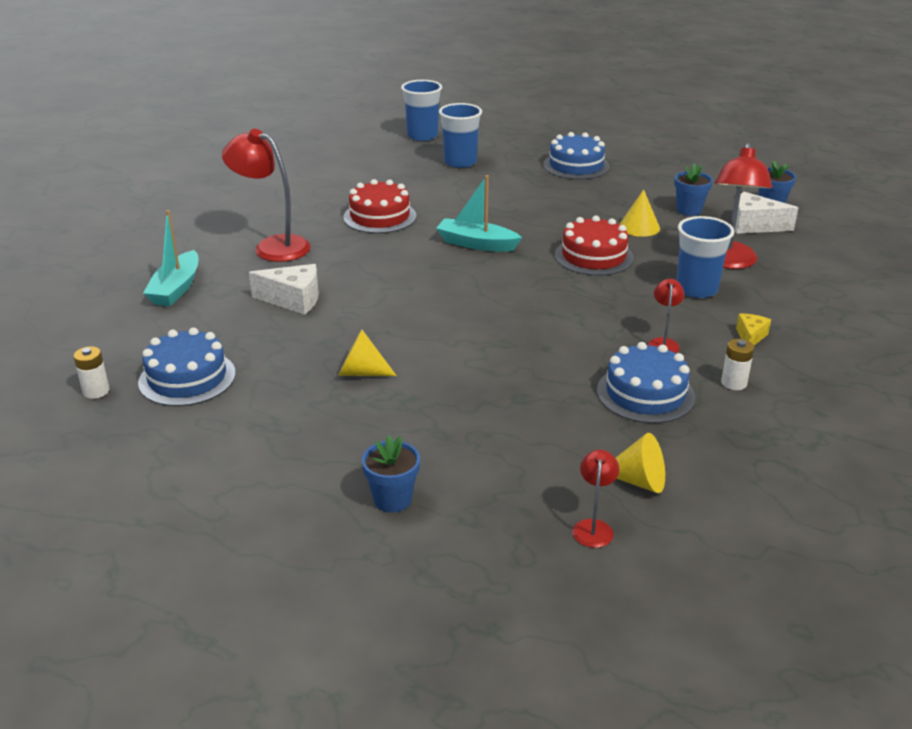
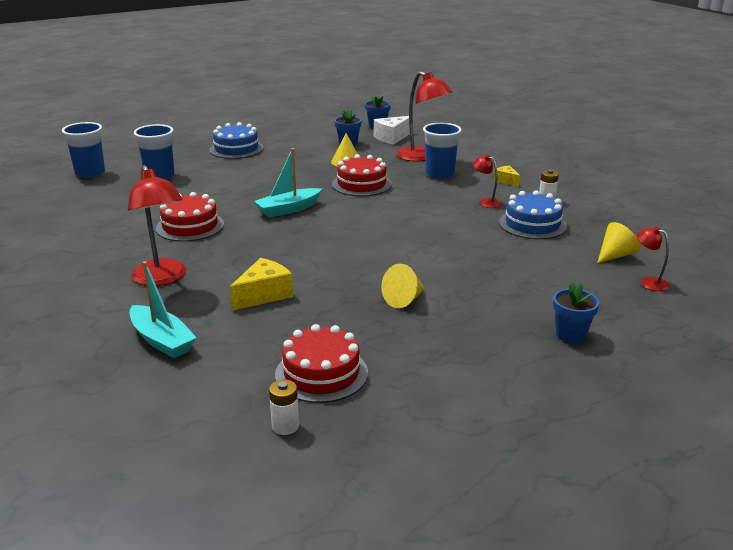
camera: 55 degrees left, 5 degrees down
(187, 378) = (321, 373): blue cake -> red cake
(272, 246) = (162, 279): red lamp -> red lamp turned 90 degrees counterclockwise
(293, 300) = (264, 295): white cheese -> yellow cheese

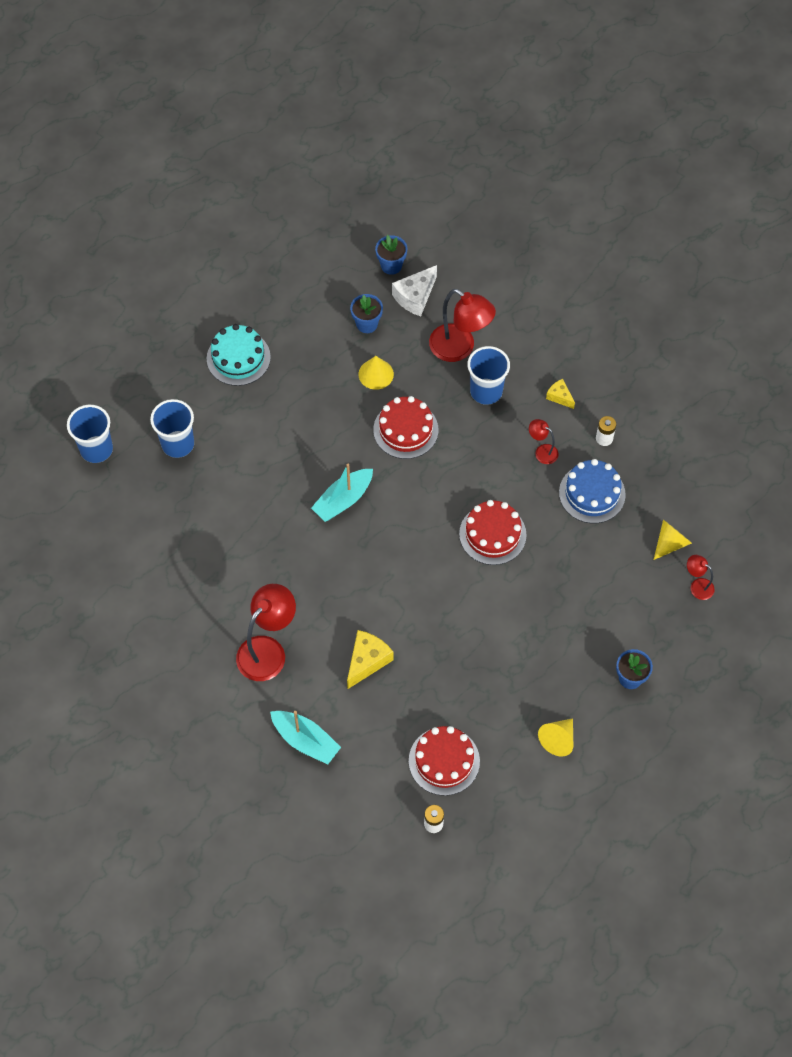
camera: 10 degrees left, 35 degrees up
(162, 279) = (268, 650): red lamp -> red lamp turned 105 degrees counterclockwise
(190, 226) = (255, 551): red cake -> red cake (492, 534)
(236, 149) = (238, 358): blue cake -> turquoise cake
(404, 299) = (489, 649): yellow cone -> yellow cone (558, 739)

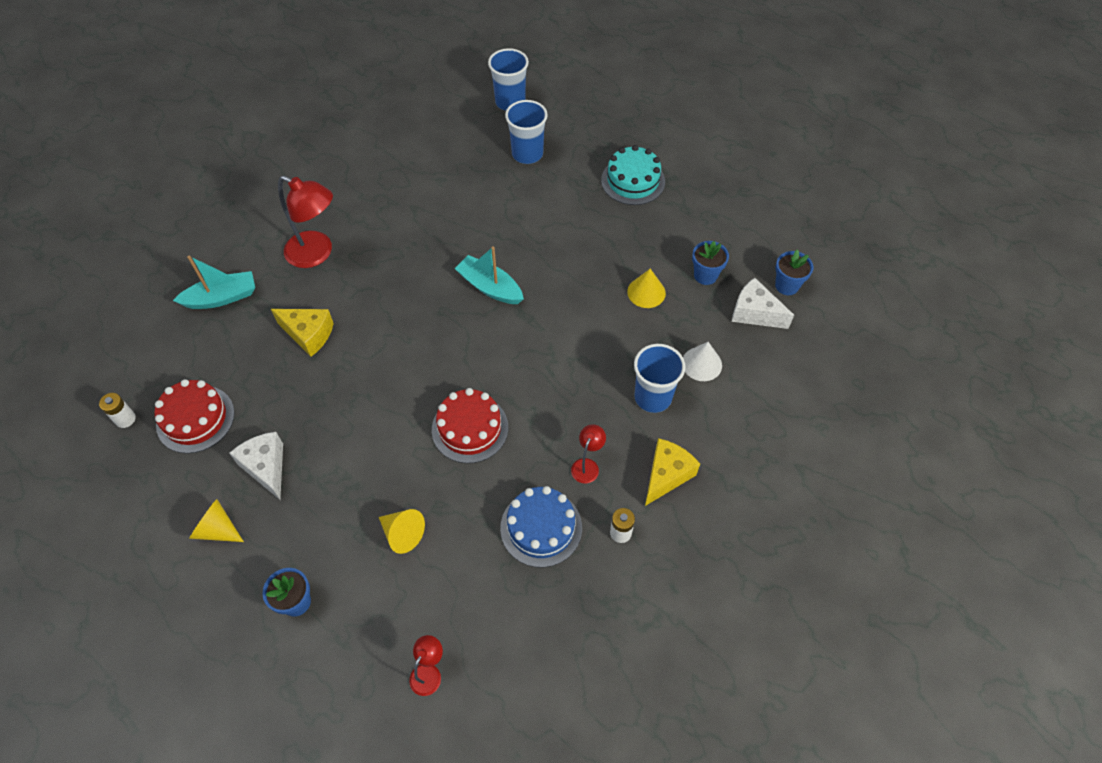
camera: 80 degrees right, 5 degrees down
(305, 740) = (222, 297): turquoise boat -> turquoise boat turned 135 degrees counterclockwise
(405, 430) = (584, 328): red cake -> none
(459, 348) = (701, 364): red lamp -> white cone
(504, 700) = (266, 467): none -> white cheese
(559, 397) = (666, 475): yellow cheese -> yellow cheese, size x1.72
(670, 543) = (486, 631): yellow cone -> yellow cone (403, 534)

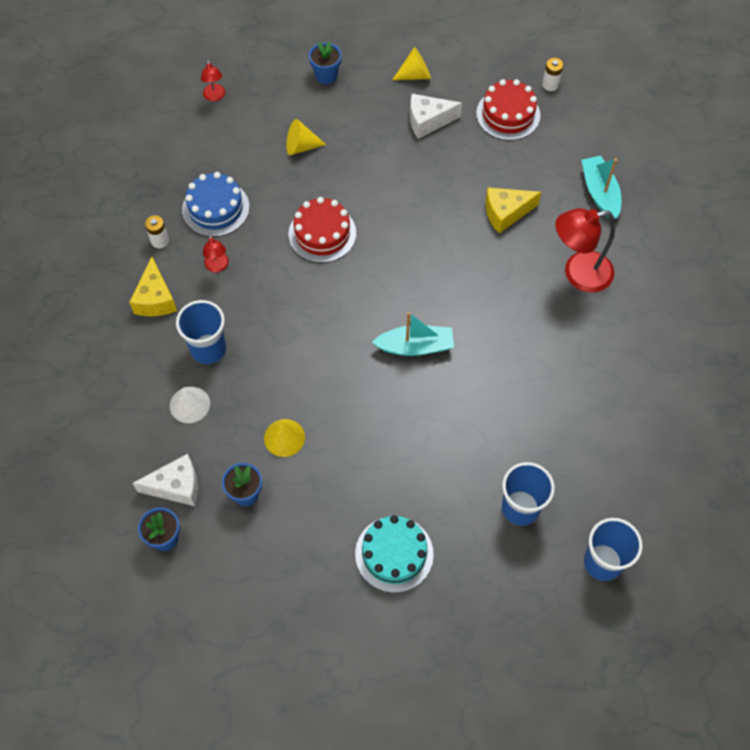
camera: 140 degrees right, 5 degrees up
(222, 297) = (599, 193): turquoise boat -> turquoise boat turned 135 degrees clockwise
(266, 467) = (428, 121): white cheese -> white cheese turned 150 degrees clockwise

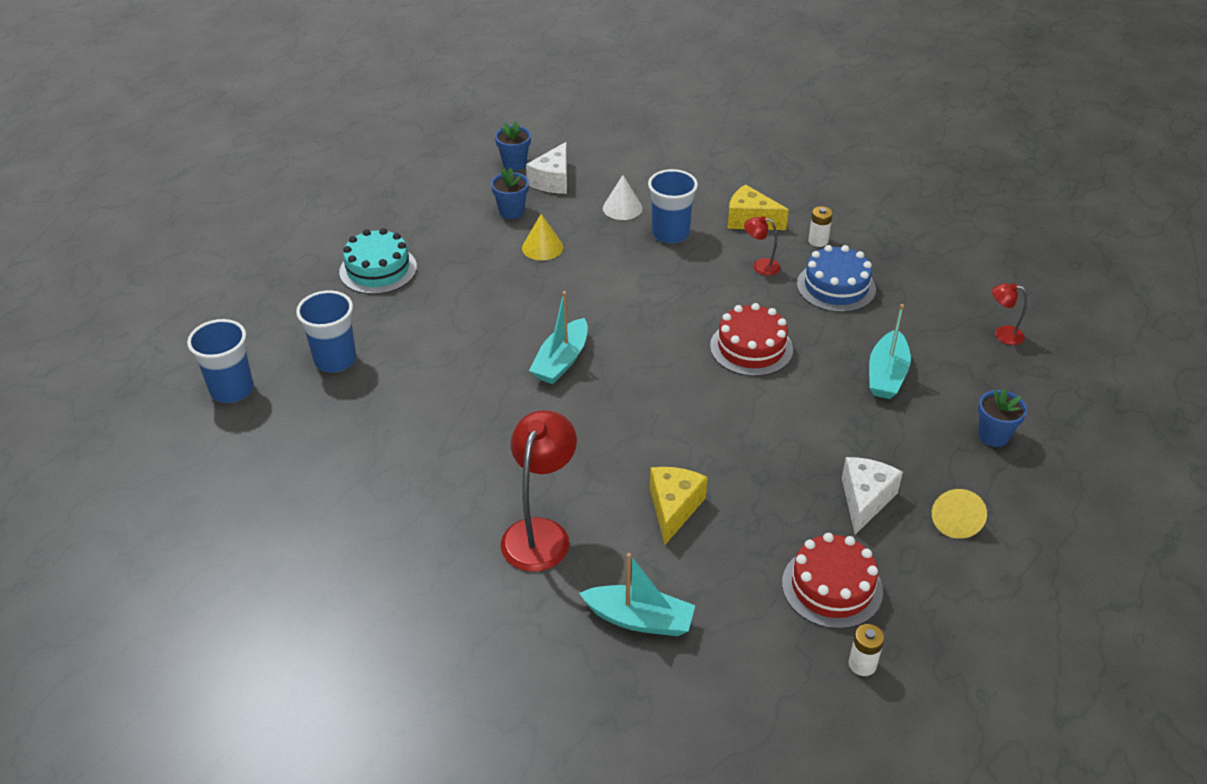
camera: 120 degrees right, 20 degrees down
(301, 146) = (886, 375): yellow cone -> turquoise boat

